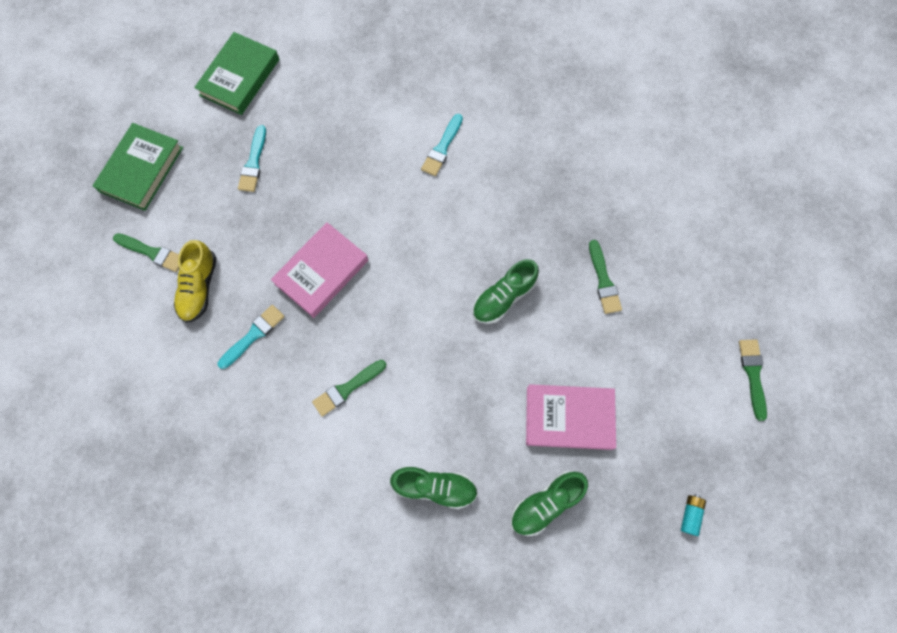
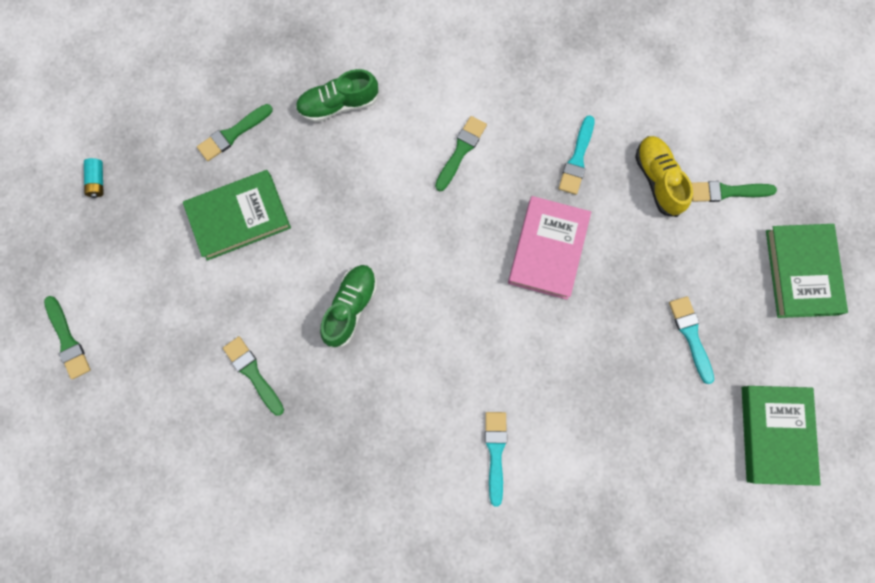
camera: 155 degrees right, 5 degrees up
(546, 503) = (233, 134): green shoe -> green brush
(569, 418) = (239, 217): pink book -> green book

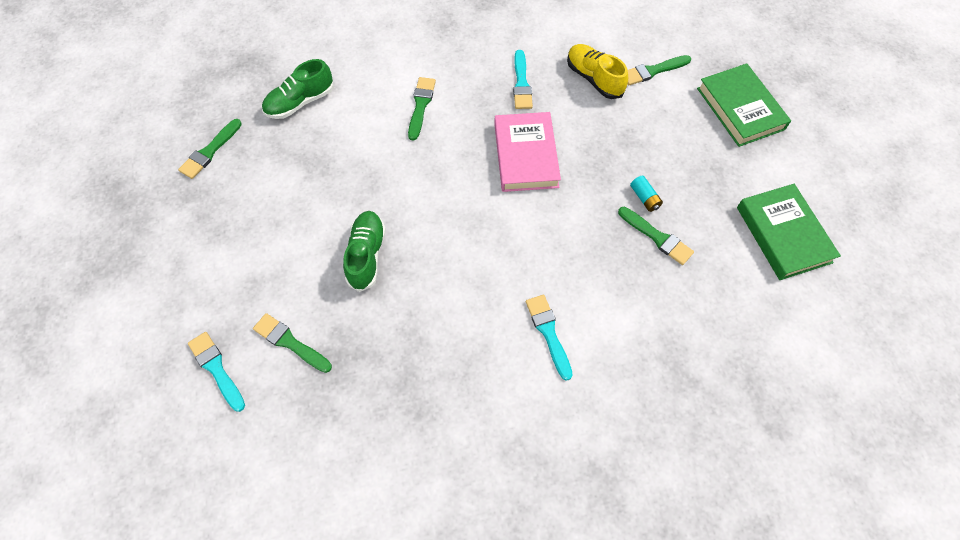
camera: 20 degrees left, 15 degrees down
(67, 340) = (88, 376): green brush -> green brush (657, 237)
(97, 181) = (87, 226): turquoise battery -> turquoise battery (644, 198)
(239, 217) = (235, 214): green book -> none
(691, 335) = (675, 182): turquoise brush -> turquoise brush (216, 369)

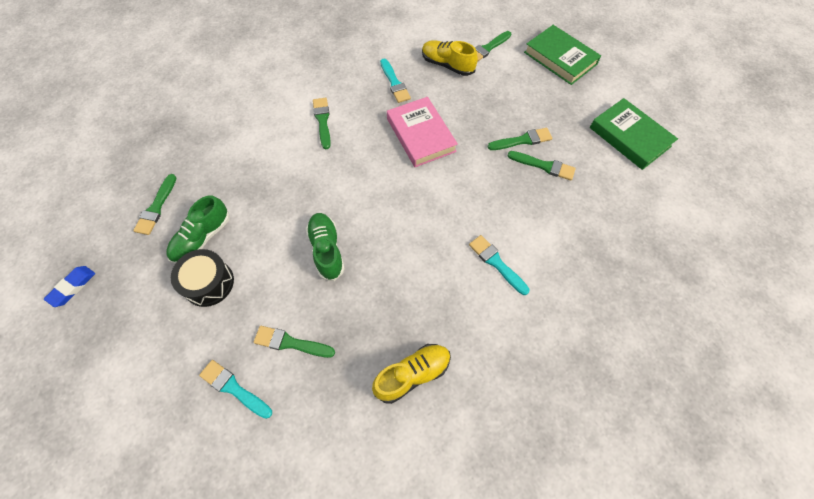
camera: 20 degrees left, 0 degrees up
(101, 210) = (73, 287): none -> blue eraser
(232, 250) = (208, 283): none -> black drum
(300, 102) = (221, 146): green shoe -> green shoe (202, 238)
(402, 422) = (412, 374): none -> yellow shoe
(644, 198) = (522, 140): turquoise battery -> green brush

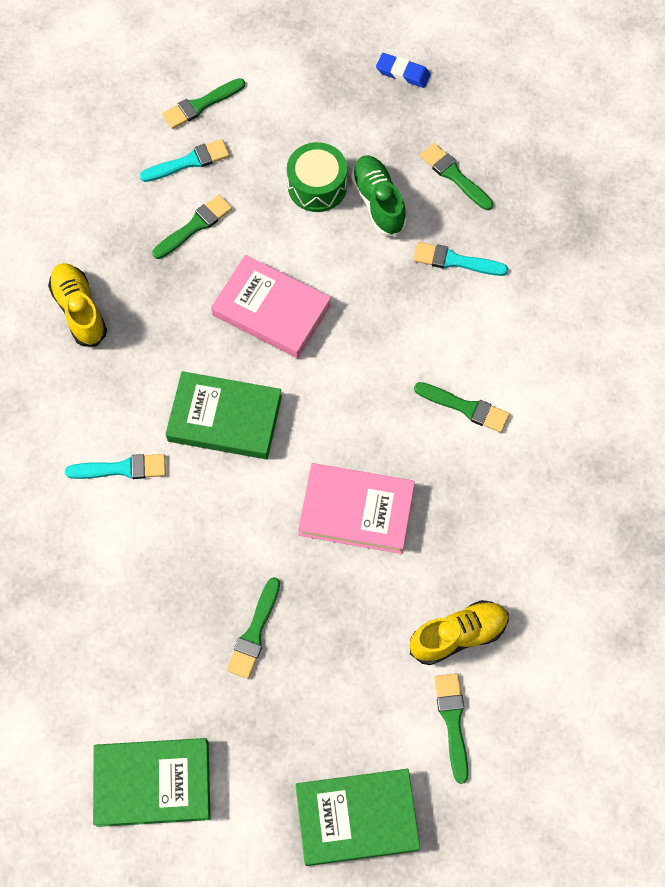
camera: 125 degrees right, 5 degrees up
(73, 287) = (403, 73): blue eraser -> blue eraser turned 45 degrees counterclockwise
(208, 283) = (317, 186): black drum -> green drum
(326, 250) = (271, 310): green shoe -> pink book
(394, 83) = (472, 538): turquoise brush -> turquoise brush (455, 261)
(412, 374) = (79, 310): yellow shoe -> yellow shoe turned 150 degrees clockwise
(419, 229) = (225, 419): none -> green book
(544, 166) = (197, 626): green brush -> green brush (201, 105)

